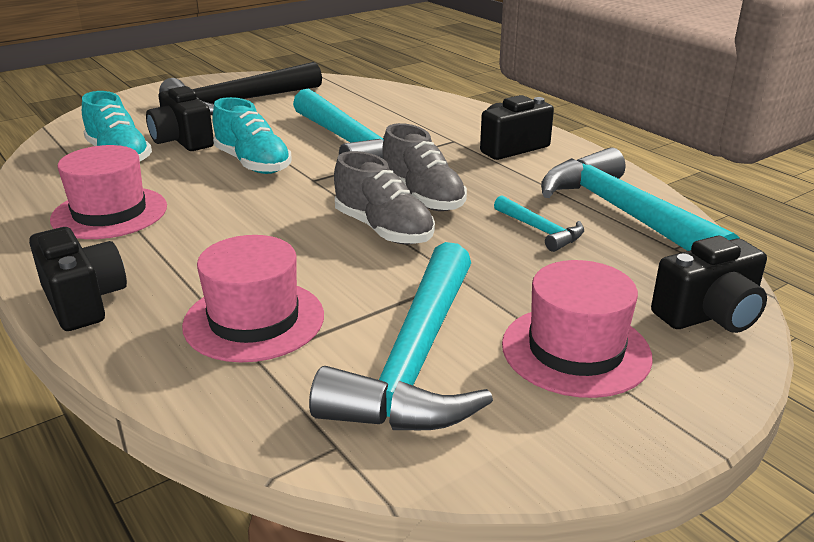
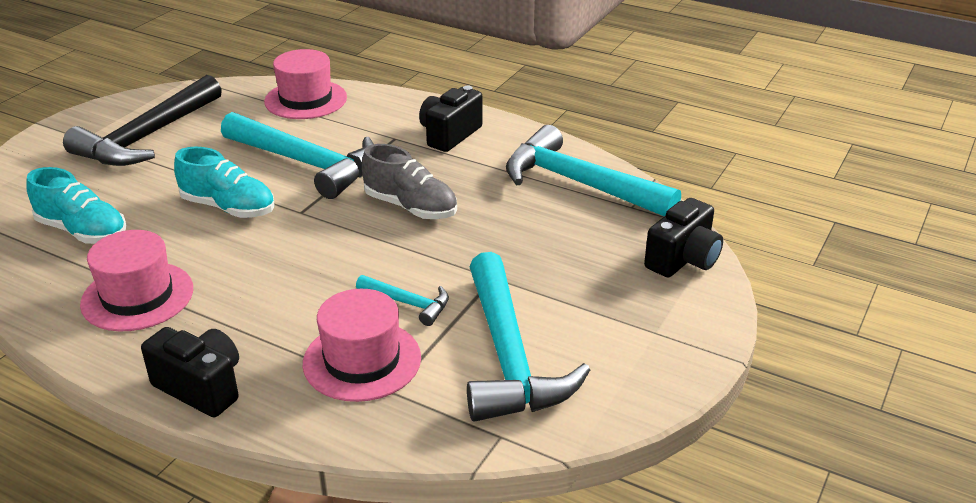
camera: 25 degrees left, 5 degrees up
(182, 141) = (132, 197): black camera -> none
(383, 229) = (401, 248): grey shoe -> none
(541, 231) = (527, 216): turquoise hammer -> turquoise hammer (408, 303)
(575, 350) = (612, 314): pink hat -> pink hat (306, 99)

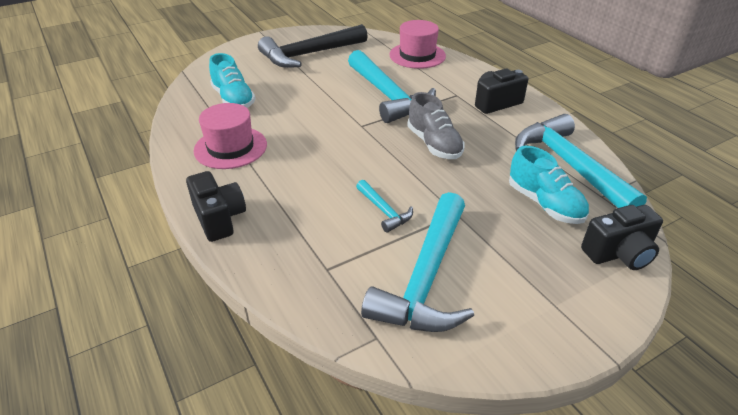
camera: 30 degrees right, 5 degrees up
(228, 207) = (321, 109): turquoise shoe -> turquoise shoe (544, 204)
(362, 360) = (325, 239): pink hat -> none

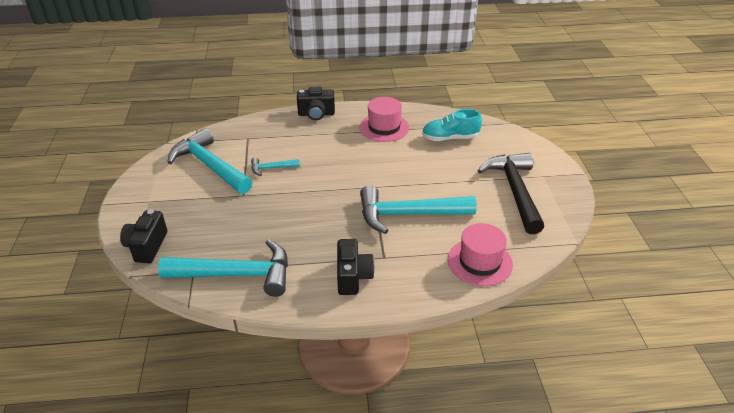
camera: 115 degrees right, 0 degrees up
(434, 144) = (320, 213): grey shoe -> none
(544, 204) = (214, 237): turquoise shoe -> none

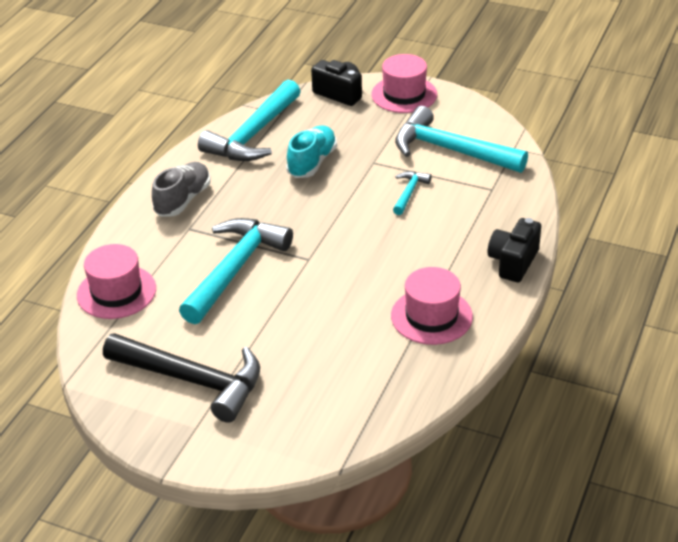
camera: 120 degrees right, 0 degrees up
(137, 209) = (404, 94): none -> pink hat
(209, 165) = (450, 150): turquoise hammer -> turquoise hammer turned 135 degrees counterclockwise
(353, 277) = (183, 200): black camera -> grey shoe
(450, 138) = (355, 373): turquoise shoe -> turquoise shoe (312, 162)

